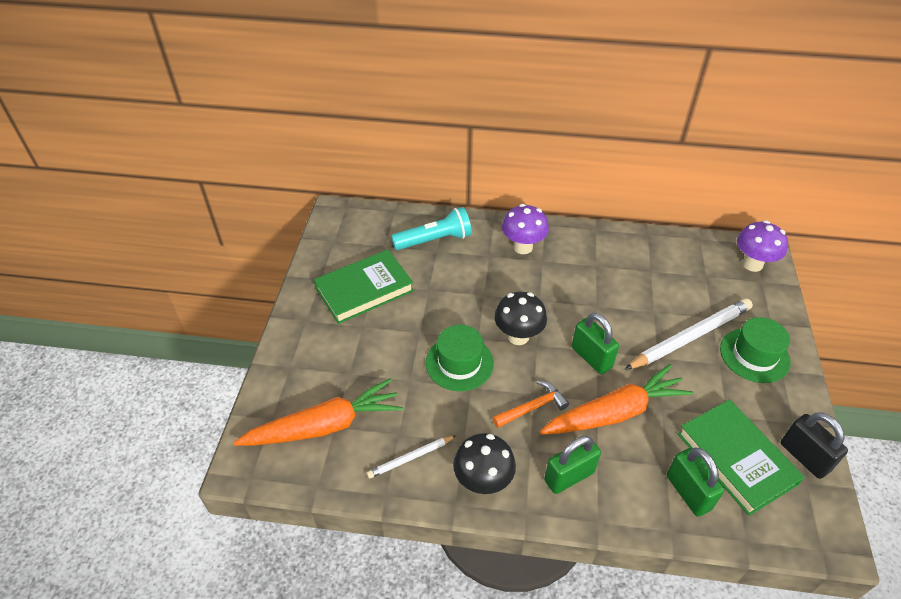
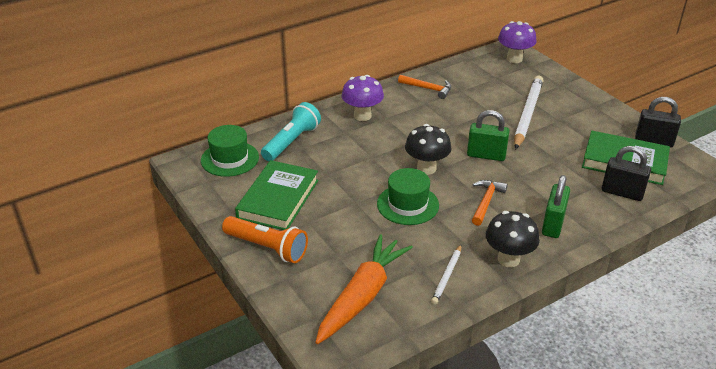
camera: 40 degrees left, 10 degrees down
(307, 330) = (267, 248): none -> orange flashlight
(615, 412) = (536, 176): orange carrot -> none
(618, 251) = (428, 89): none -> orange hammer
(688, 492) = (622, 192): green padlock -> black padlock
(754, 355) = (572, 105): green hat -> green hat (230, 159)

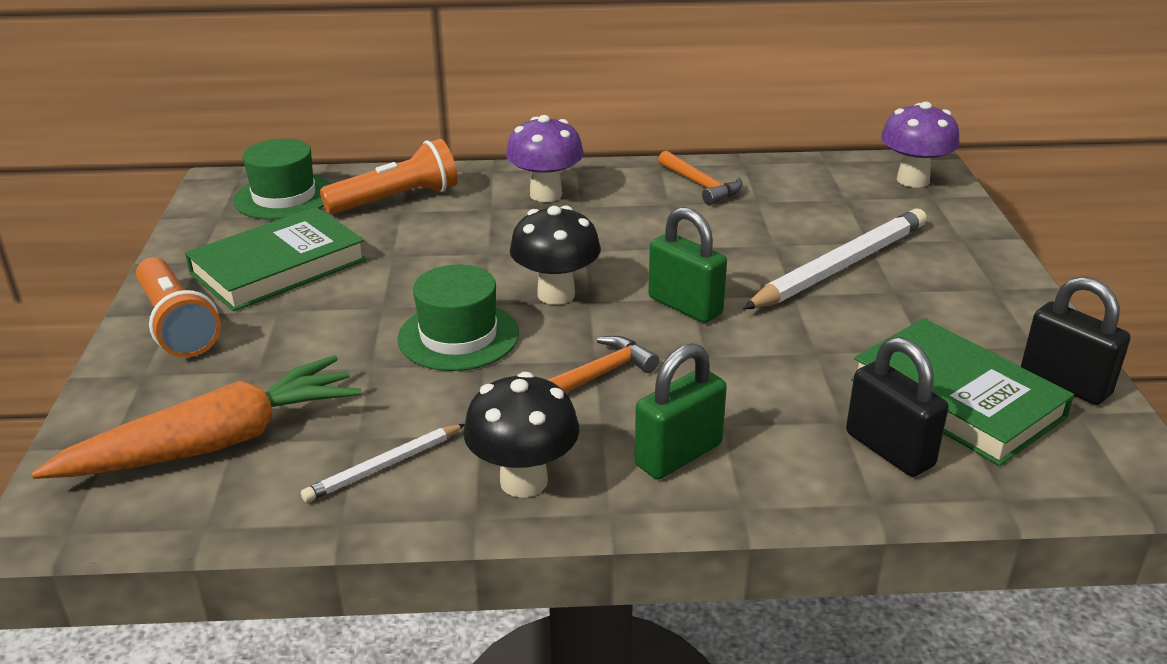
camera: 30 degrees right, 5 degrees down
(292, 142) = (396, 199): turquoise flashlight -> orange flashlight

